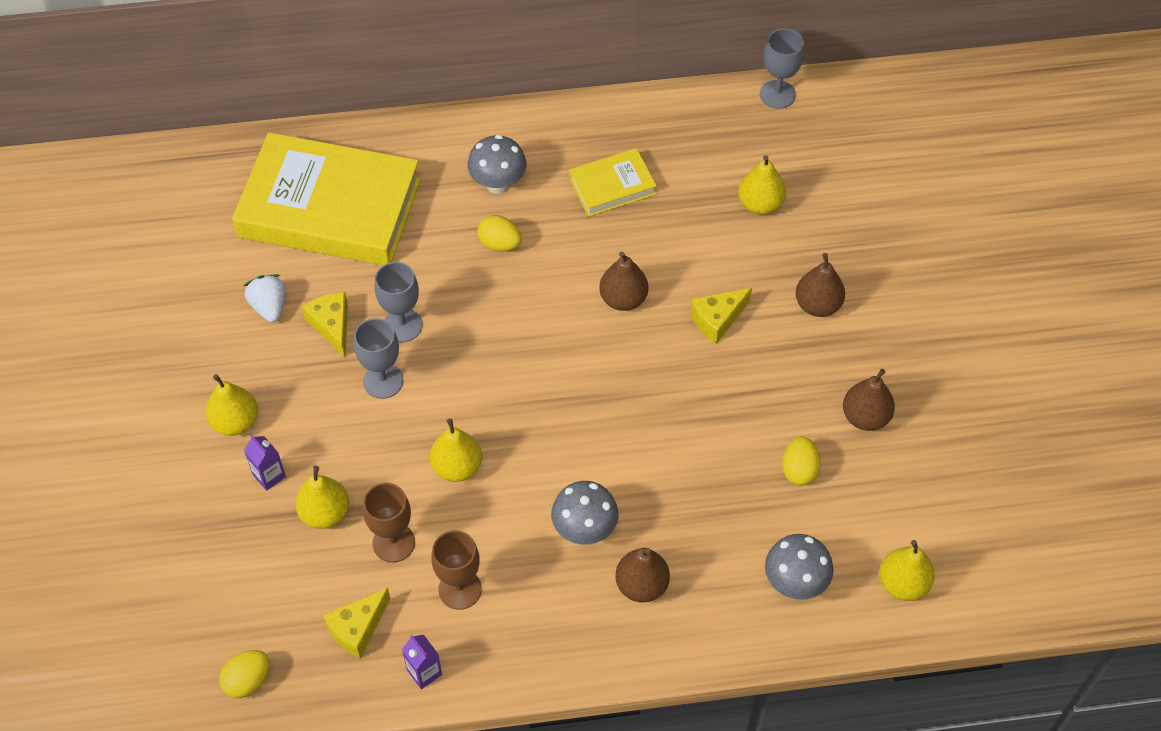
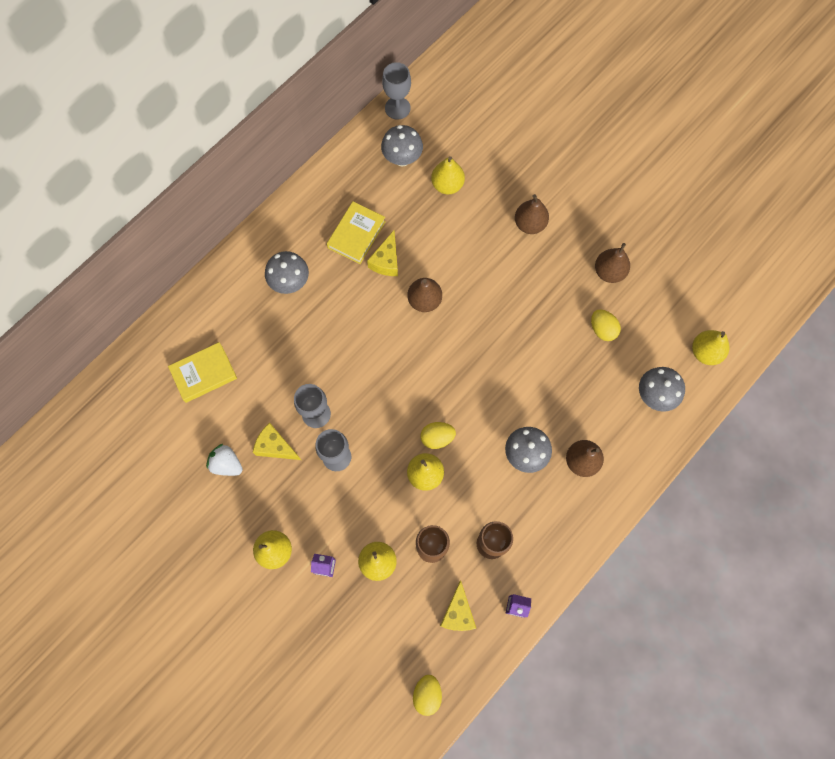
camera: 40 degrees left, 15 degrees up
(329, 208) = (204, 374): yellow book -> yellow book, size x0.47
(500, 244) = (325, 320): yellow egg -> yellow egg (437, 438)
(717, 319) = (485, 274): yellow cheese -> yellow cheese (386, 261)
(734, 146) = (402, 159): none -> grey mushroom

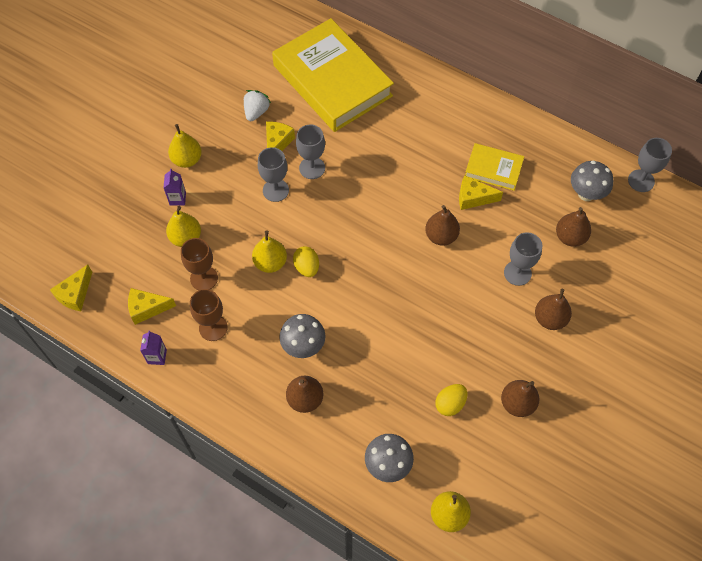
camera: 80 degrees right, 10 degrees down
(204, 374) = (332, 81): yellow book -> yellow book, size x2.13
(290, 282) = (431, 126): grey mushroom -> none
(427, 694) = (75, 294): yellow egg -> yellow cheese
(447, 185) = (570, 237): yellow pear -> brown pear
(477, 240) = (517, 273): none -> grey goblet

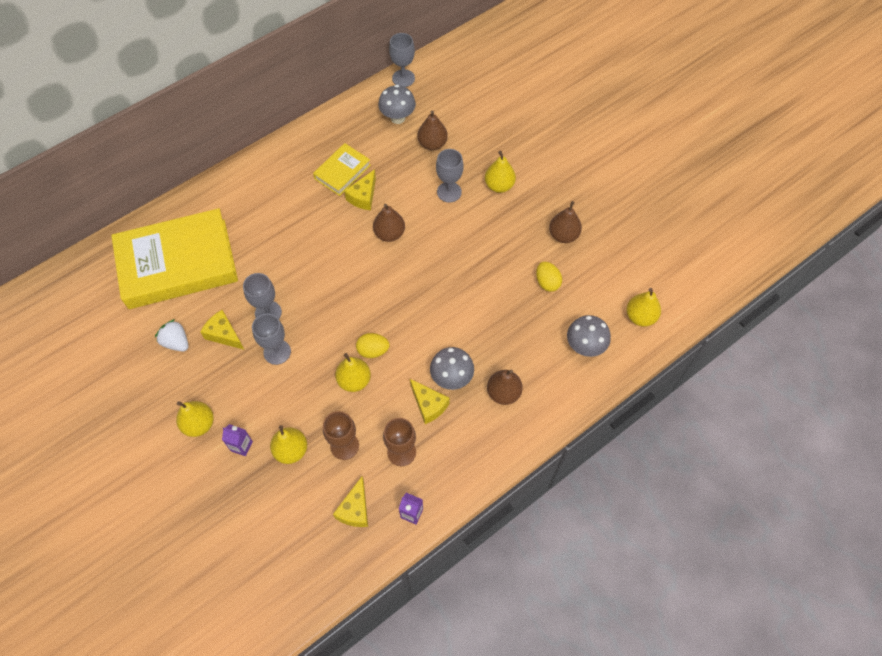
camera: 70 degrees left, 0 degrees up
(75, 294) = (307, 580): yellow cheese -> yellow cheese (428, 405)
(550, 319) = (499, 185): brown pear -> yellow pear

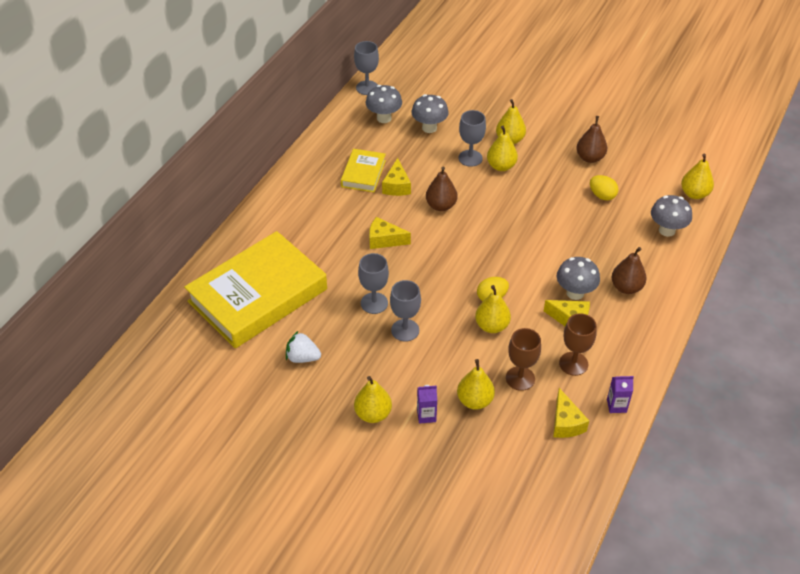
camera: 25 degrees left, 15 degrees down
(224, 334) = (344, 335): yellow cheese -> yellow cheese (384, 240)
(432, 144) = (429, 128): brown pear -> grey mushroom
(472, 212) = (501, 166): none -> yellow pear

